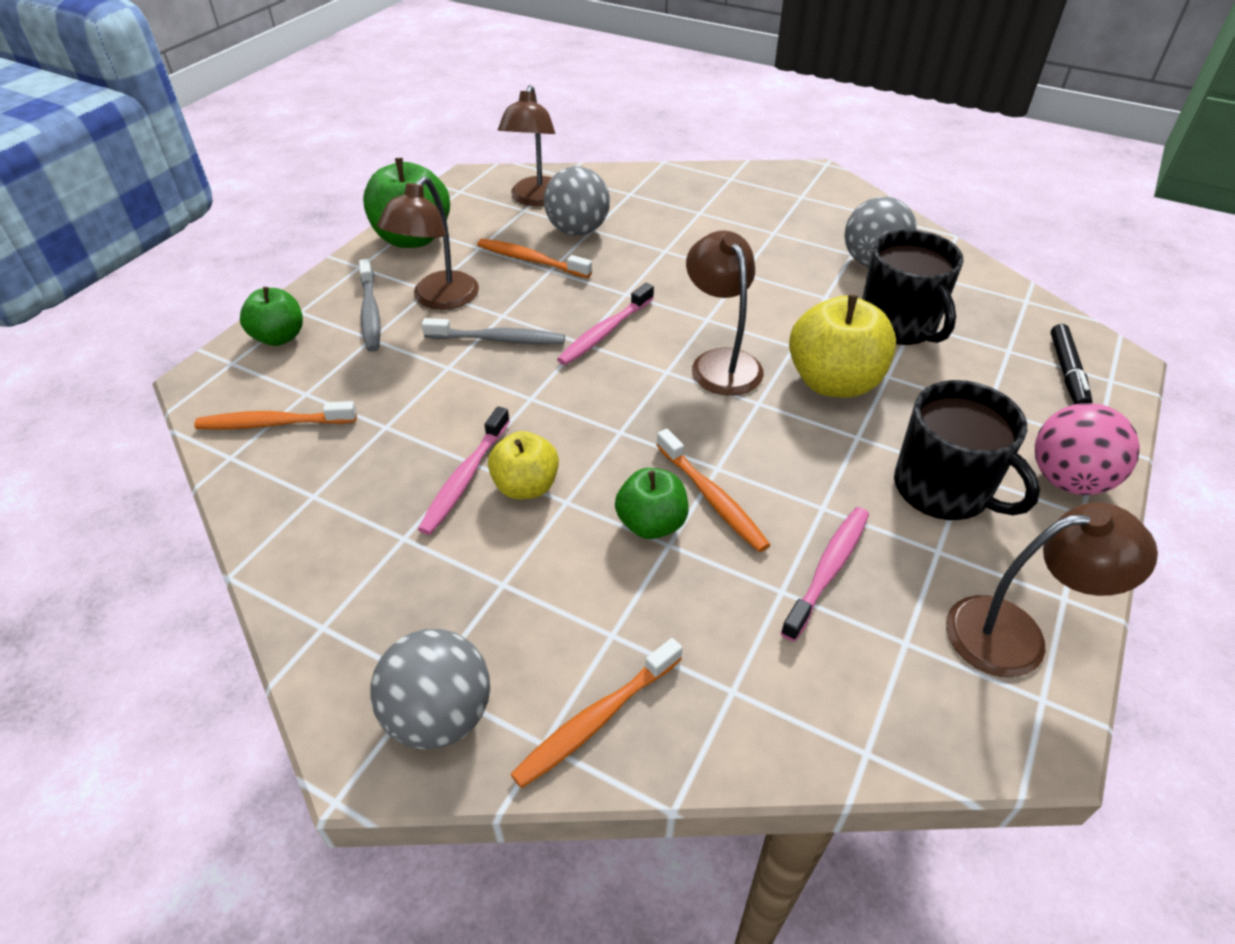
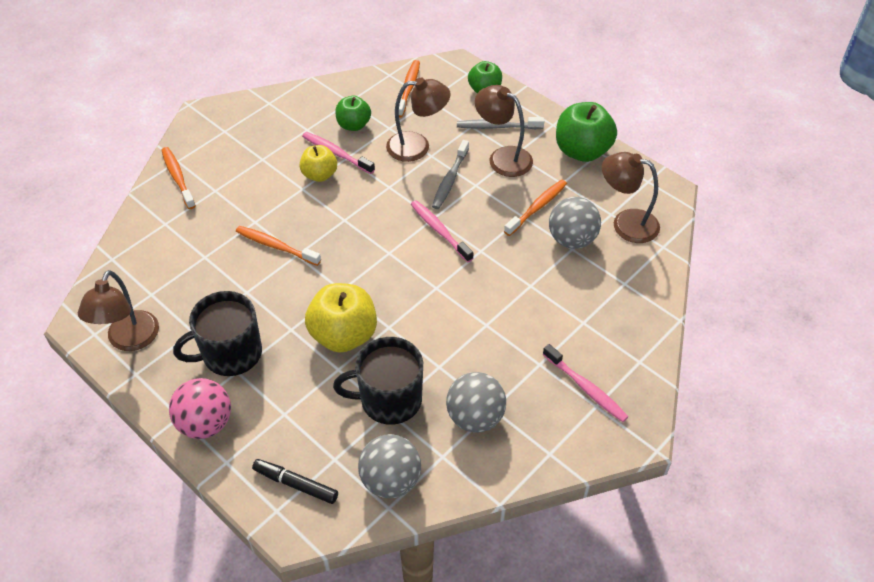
camera: 105 degrees right, 5 degrees up
(440, 715) = (207, 133): grey ball -> grey ball (390, 480)
(651, 524) = (271, 217): green apple -> green apple (353, 125)
(712, 498) = (276, 246): orange toothbrush -> orange toothbrush turned 45 degrees clockwise
(721, 362) = (387, 282): brown lamp -> brown lamp (417, 146)
(828, 570) = (206, 279): pink toothbrush -> pink toothbrush (586, 388)

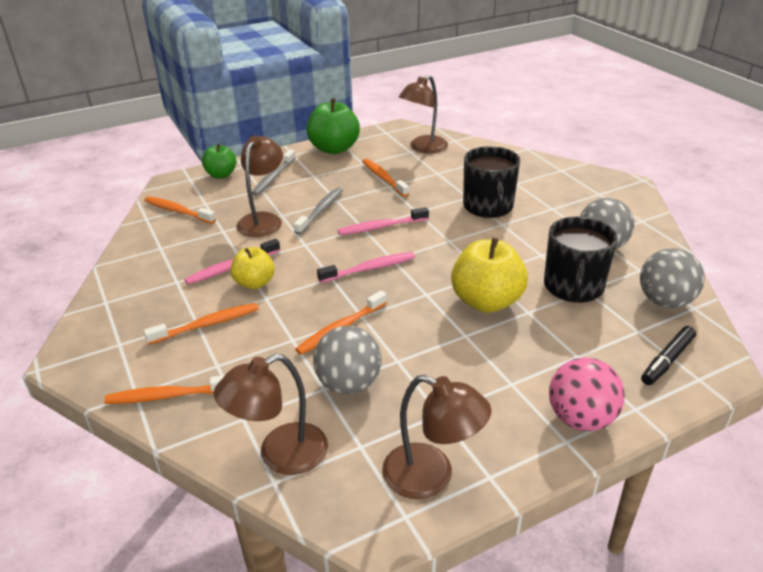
camera: 70 degrees left, 15 degrees down
(230, 354) = (484, 385): black mug -> black mug (488, 207)
(258, 167) = (207, 324): none -> orange toothbrush
(353, 125) = (199, 250): green apple -> none
(450, 180) = (321, 211): grey toothbrush -> grey toothbrush turned 105 degrees counterclockwise
(502, 157) = (313, 182): brown lamp -> brown lamp (280, 455)
(572, 239) = (428, 171): grey ball -> grey ball (349, 384)
(586, 388) = (581, 194): pink toothbrush -> pink toothbrush (369, 269)

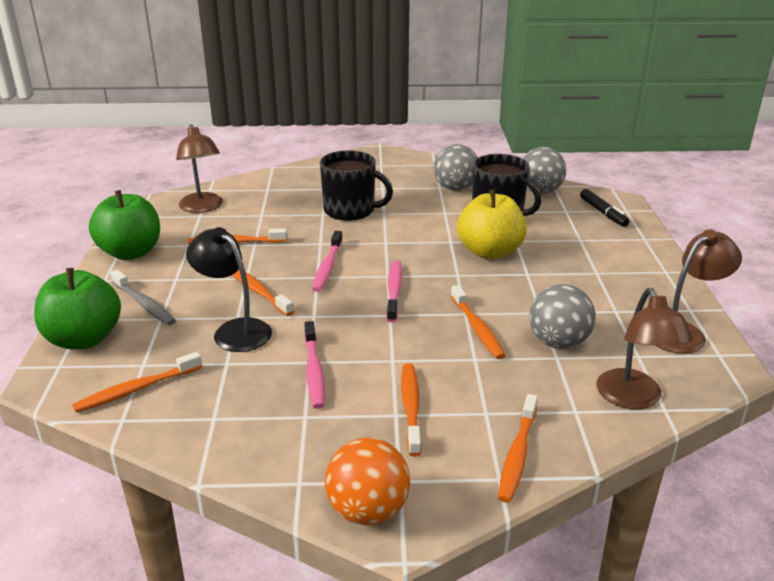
camera: 65 degrees left, 5 degrees down
(84, 339) = (368, 511): none -> orange ball
(221, 175) = (84, 339): green apple -> green apple, size x1.64
(255, 283) = (359, 361): yellow apple -> none
(263, 220) = (234, 330): brown lamp -> black lamp
(321, 211) = (258, 291): grey toothbrush -> orange toothbrush
(580, 418) = (646, 259): pink ball -> none

